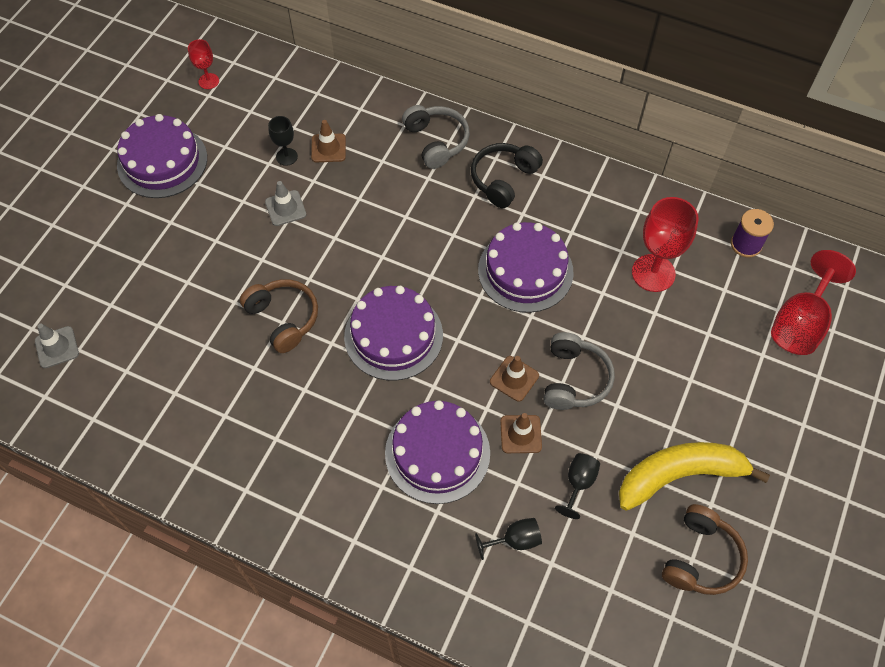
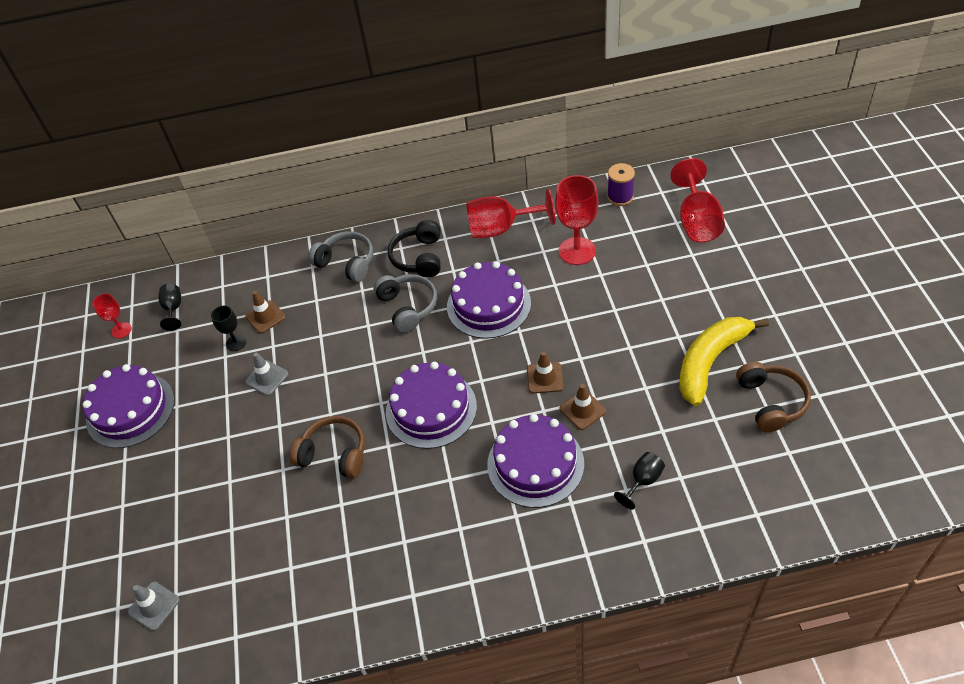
camera: 30 degrees left, 10 degrees down
(574, 379) = (586, 350): grey headphones -> grey headphones (408, 307)
(578, 483) = (650, 413): black goblet -> black goblet (173, 309)
(602, 201) = (501, 229): none -> red goblet

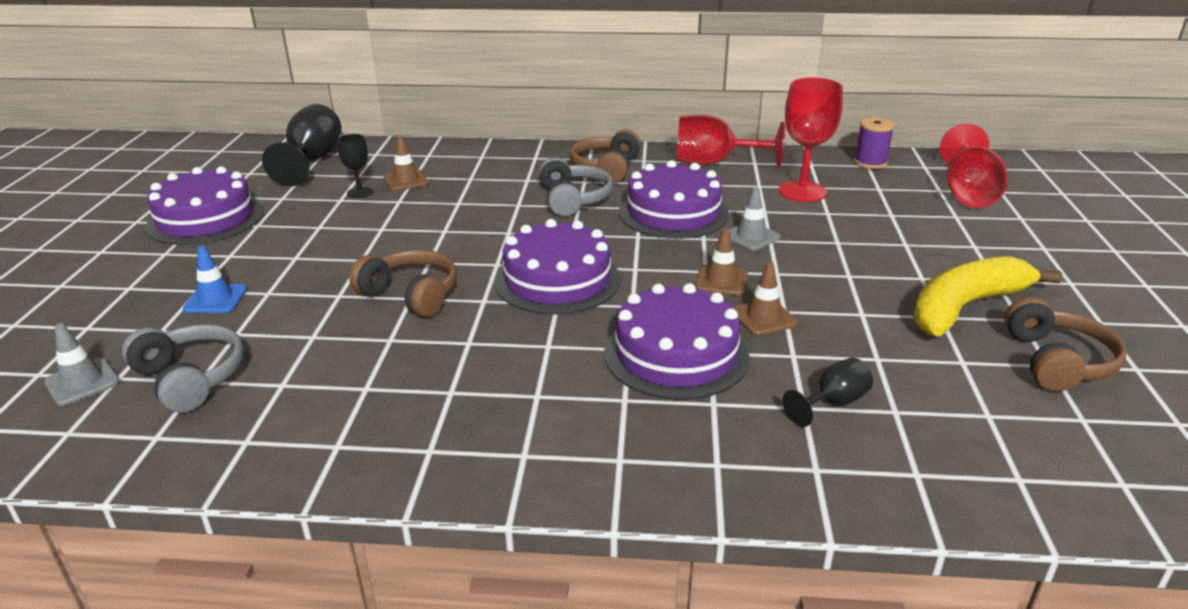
camera: 10 degrees right, 20 degrees down
(121, 330) = (247, 165): red goblet -> none
(173, 309) = (312, 160): black goblet -> black goblet, size x1.88
(195, 499) = (215, 299): none -> blue traffic cone
(267, 378) = (374, 222): grey traffic cone -> grey traffic cone (751, 236)
(346, 263) = (521, 159): grey headphones -> grey headphones (190, 378)
(419, 257) = (606, 168): black headphones -> brown headphones

